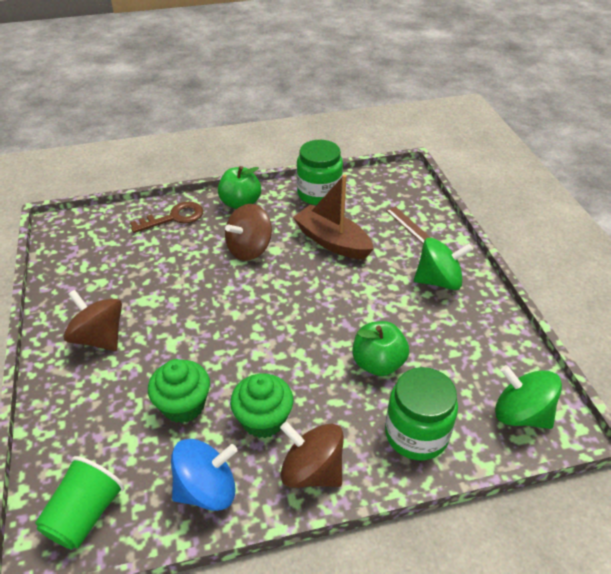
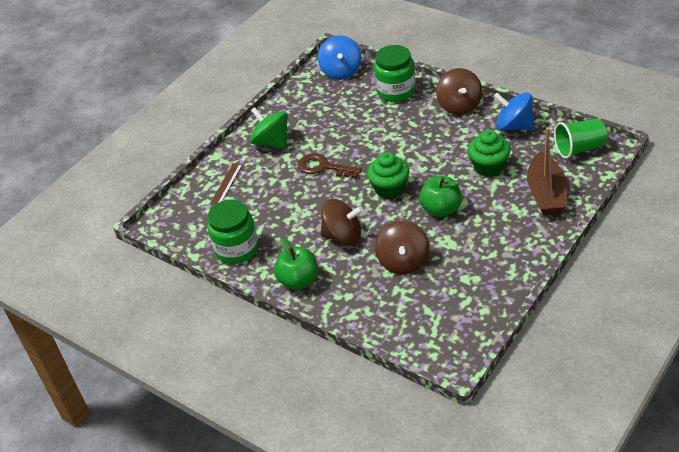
camera: 125 degrees left, 0 degrees up
(99, 338) = (501, 235): brown spinning top -> brown spinning top (403, 262)
(174, 218) = (360, 302): brown key -> brown key (323, 167)
(263, 420) = (456, 137): green cupcake -> green cupcake (389, 189)
(332, 241) = (287, 205): brown boat -> brown boat (546, 194)
(378, 363) = (368, 126): green apple -> green apple (441, 209)
(520, 414) = (341, 71): green spinning top -> blue spinning top

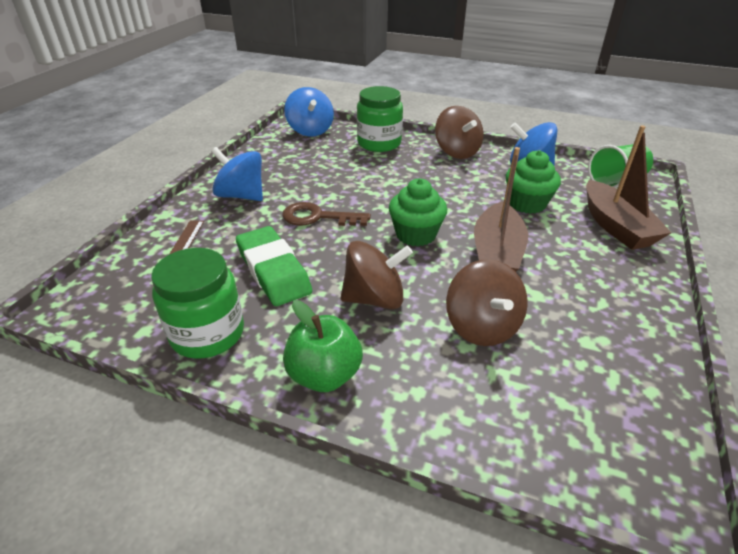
camera: 20 degrees left, 5 degrees down
(272, 142) = (241, 196): green spinning top -> blue spinning top
(283, 209) = (273, 270): none -> green eraser
(441, 209) = (496, 253): green apple -> brown boat

